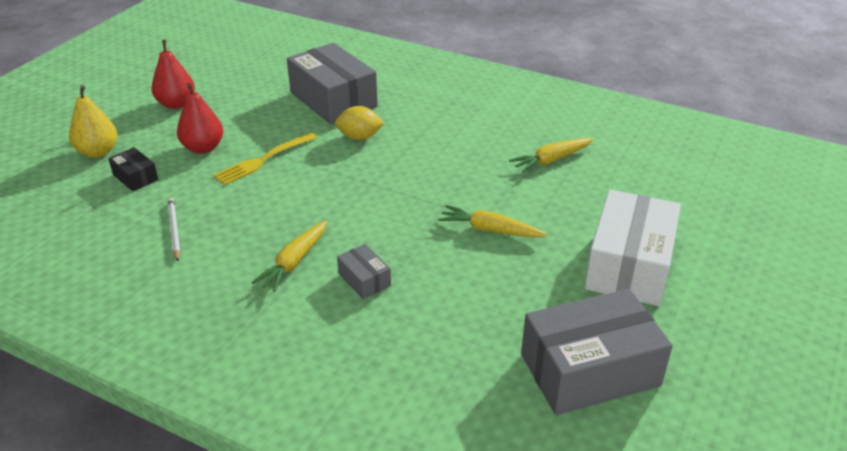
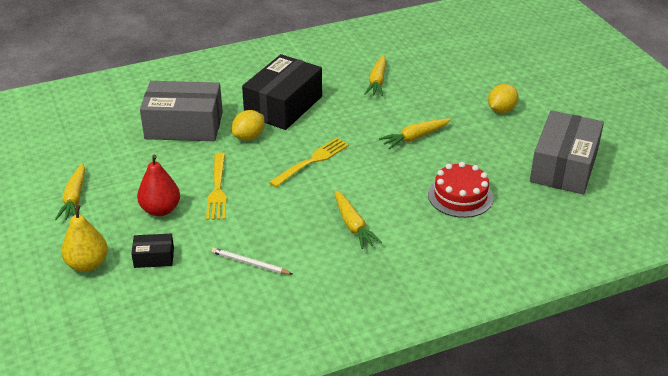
camera: 50 degrees left, 0 degrees up
(176, 104) = (74, 198): red pear -> yellow carrot
(364, 280) = (404, 205): grey box -> none
(366, 188) = (311, 161): none -> yellow fork
(427, 312) = (460, 196): none -> red cake
(431, 130) = (283, 106): none -> black box
(629, 265) = (501, 110): white box -> yellow lemon

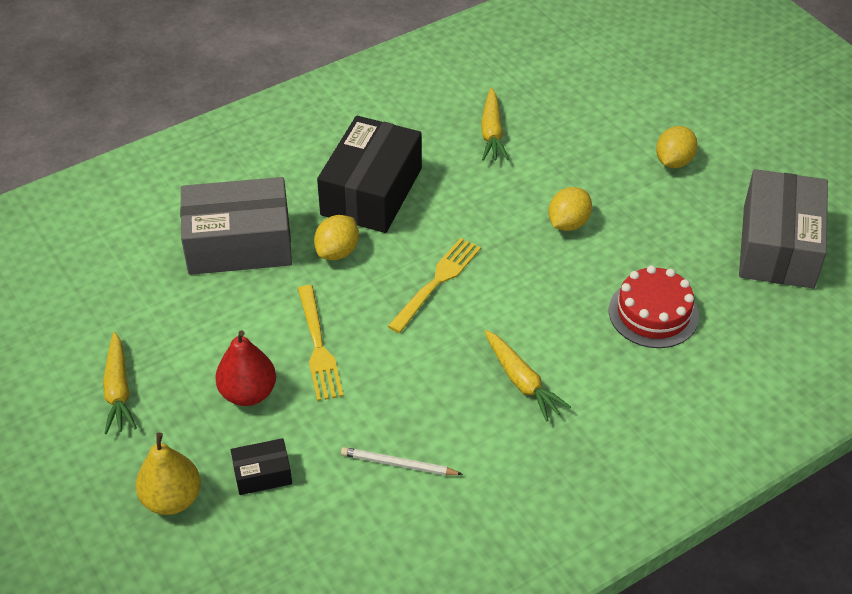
camera: 10 degrees left, 10 degrees up
(415, 137) = (568, 223): yellow carrot -> yellow lemon

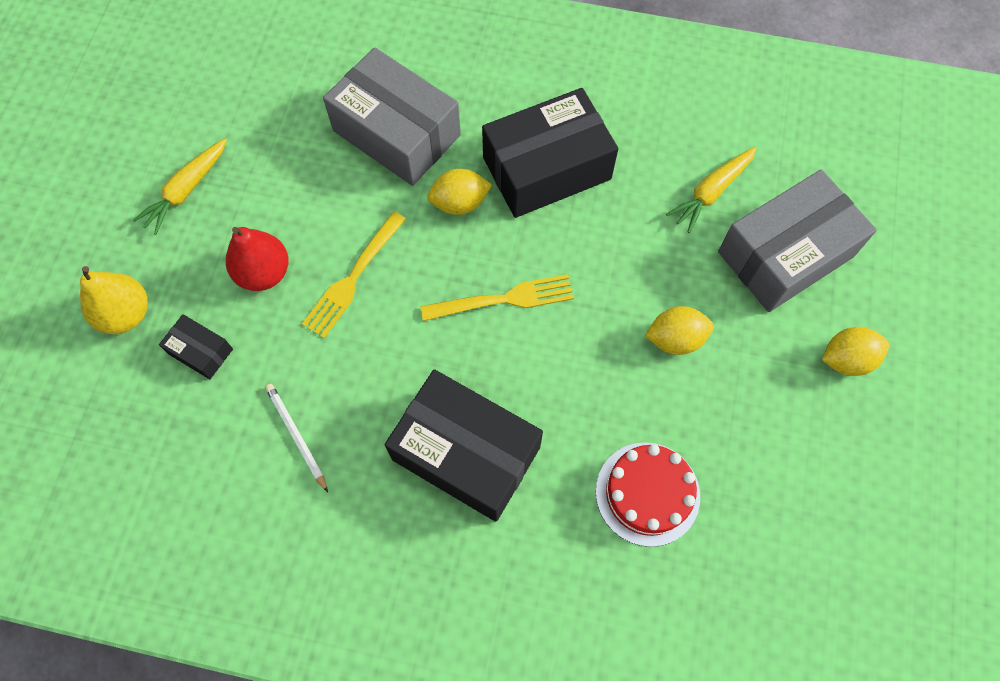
camera: 45 degrees right, 20 degrees up
(522, 381) = (466, 453): yellow carrot -> black box
(778, 246) = (844, 534): grey box -> grey box (785, 254)

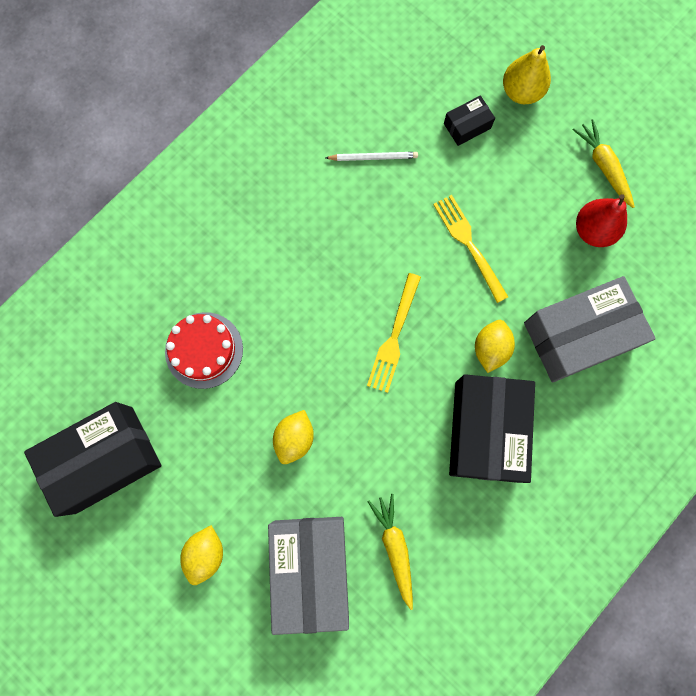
camera: 120 degrees right, 10 degrees up
(264, 273) = (505, 189): red pear -> red pear (593, 231)
(466, 453) = (299, 252): black box -> black box (104, 459)

